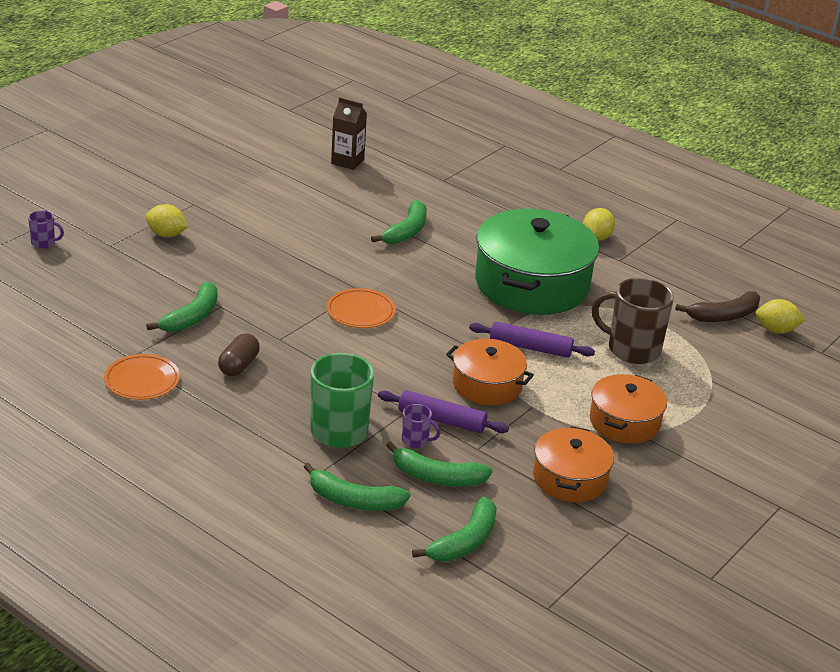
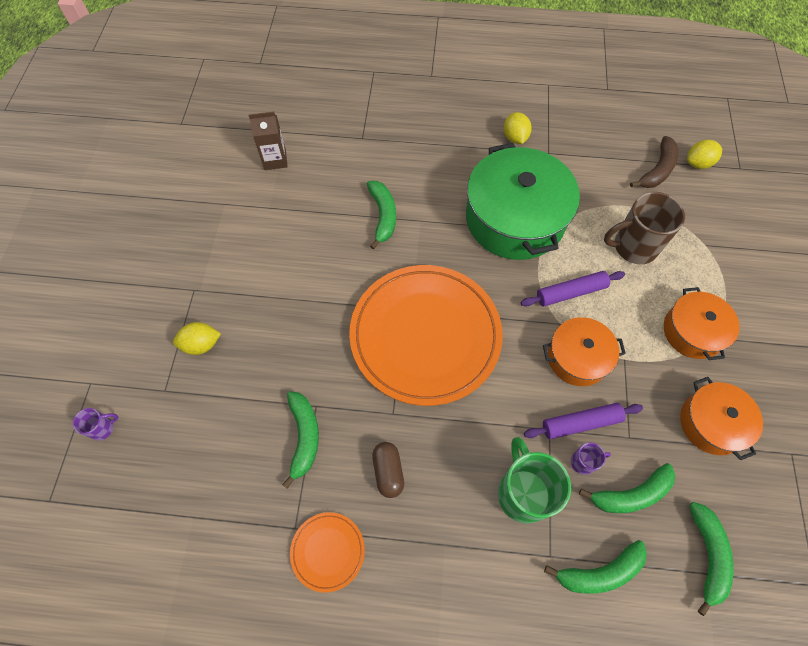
camera: 30 degrees left, 30 degrees up
(360, 311) = (425, 336): orange plate -> orange plate, size x2.38

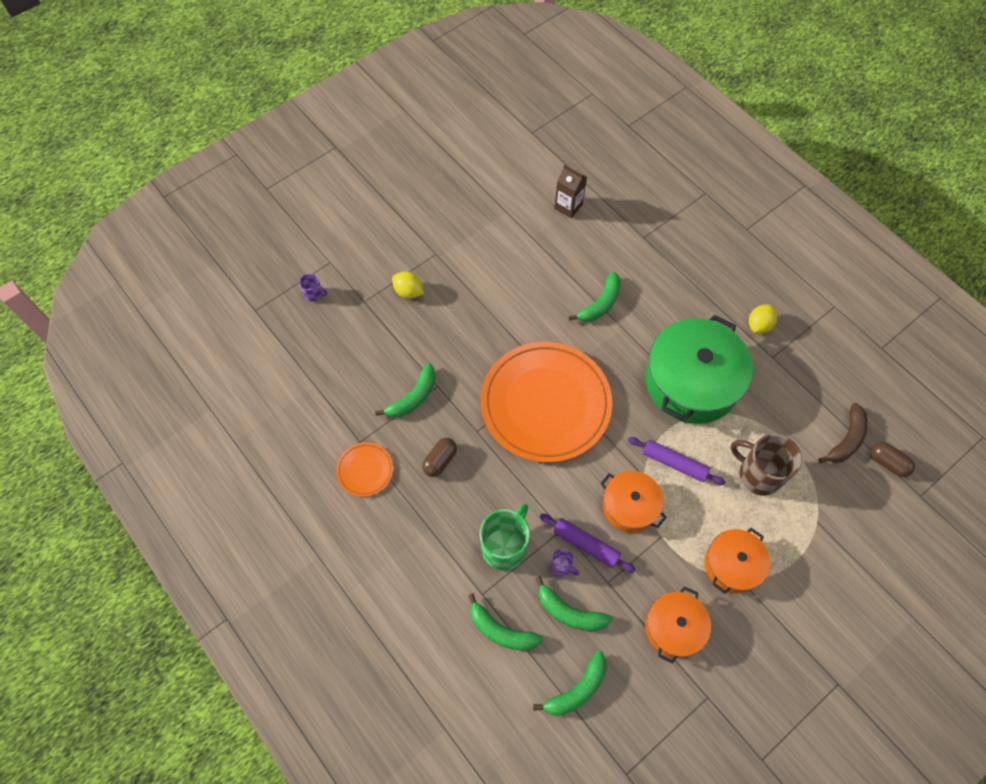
camera: 45 degrees right, 0 degrees up
(657, 170) = (846, 439): brown banana -> brown banana turned 45 degrees counterclockwise
(698, 163) = (888, 463): yellow lemon -> brown capsule

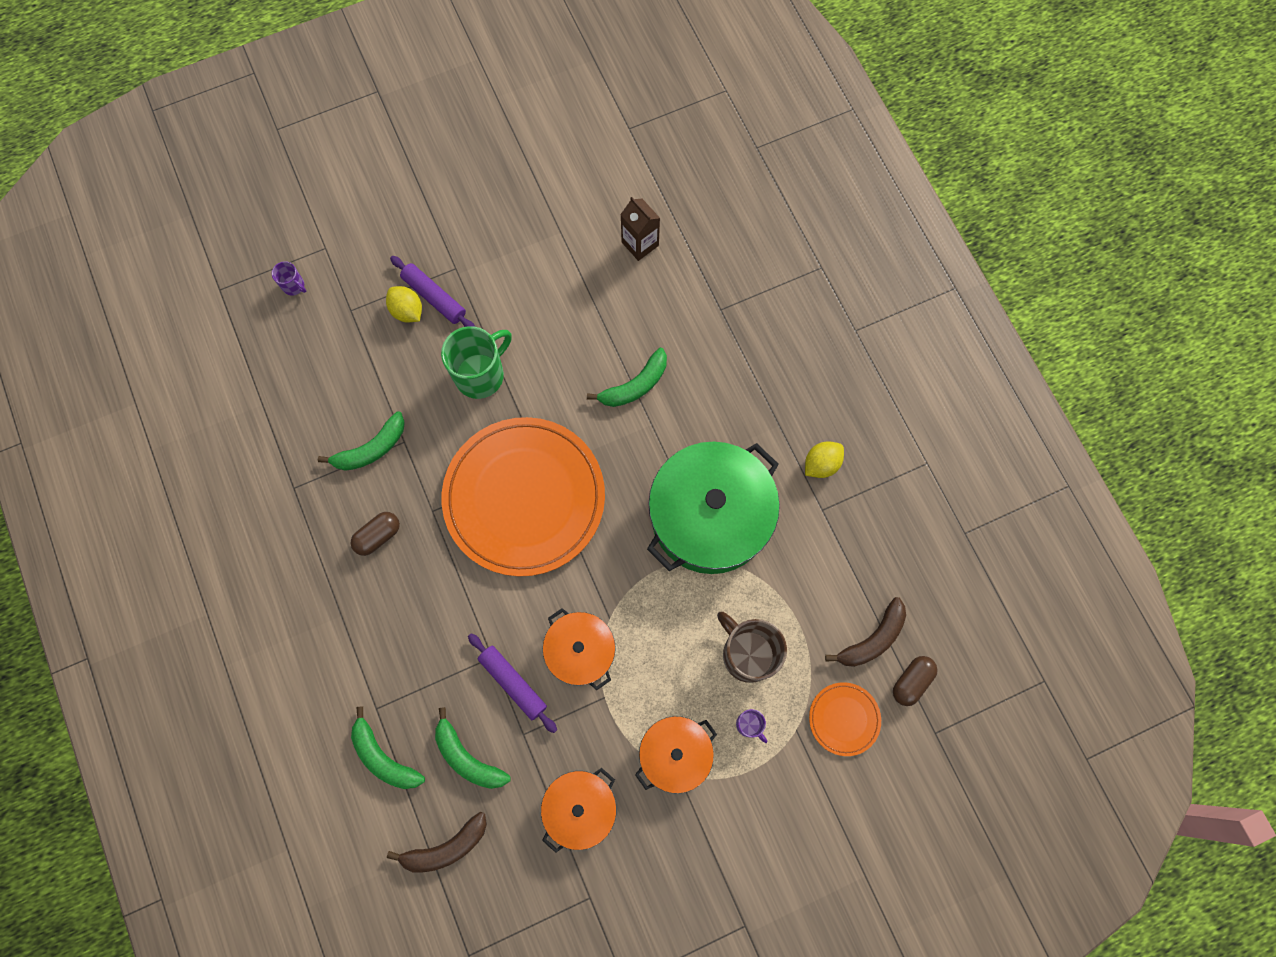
camera: 15 degrees right, 10 degrees up
(365, 470) = (288, 525): orange plate -> orange plate (844, 719)
(505, 547) = (419, 660): green mug -> green mug (480, 375)
(561, 567) = (476, 701): purple mug -> purple mug (749, 725)
(577, 689) = (446, 847): green banana -> brown banana
(674, 463) = (651, 613): purple rolling pin -> purple rolling pin (434, 297)
(888, 463) = (911, 681): brown capsule -> brown capsule turned 75 degrees clockwise

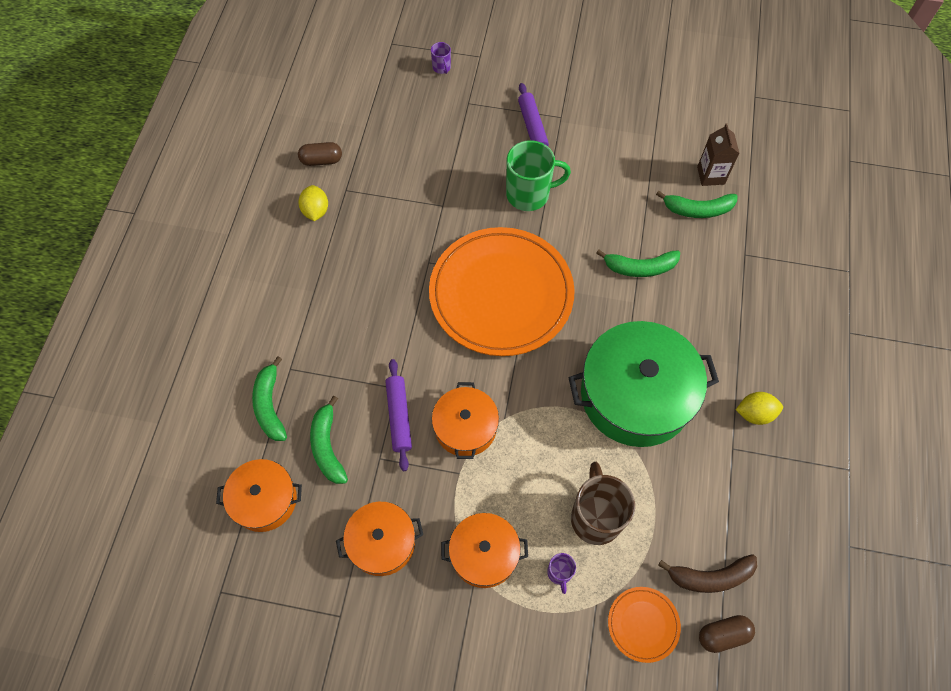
camera: 35 degrees right, 10 degrees down
(371, 449) = (416, 197): green banana -> green banana (697, 209)
(378, 536) = (378, 255): brown capsule -> brown capsule (321, 160)
(407, 311) = (507, 125): yellow lemon -> yellow lemon (315, 211)
(446, 847) = (264, 500): brown banana -> orange pot

